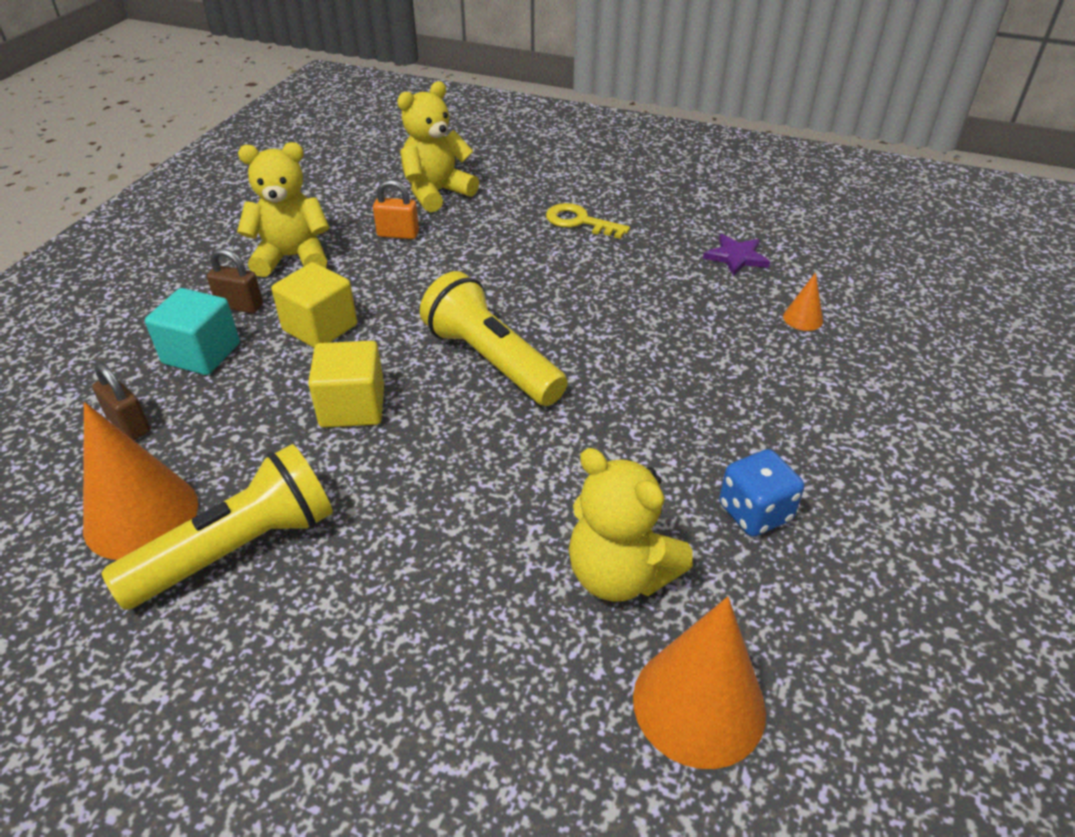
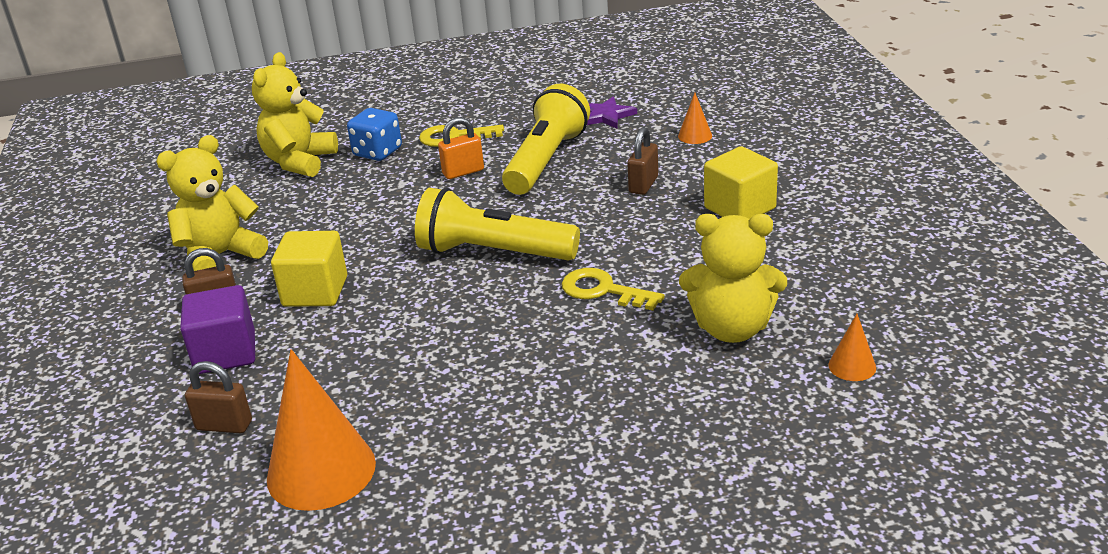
camera: 30 degrees left, 10 degrees down
(201, 353) = (225, 353): turquoise cube -> purple cube
(238, 548) = (434, 449): yellow flashlight -> yellow flashlight (546, 160)
(352, 407) = (414, 327): yellow cube -> yellow cube (740, 208)
(398, 234) = (302, 203): orange padlock -> orange padlock (463, 172)
(544, 456) = (603, 290): none -> yellow key
(697, 352) = (643, 185): none -> brown padlock
(699, 704) = (852, 366): orange cone -> orange cone, size x0.45
(755, 512) = (781, 257): blue dice -> blue dice (377, 152)

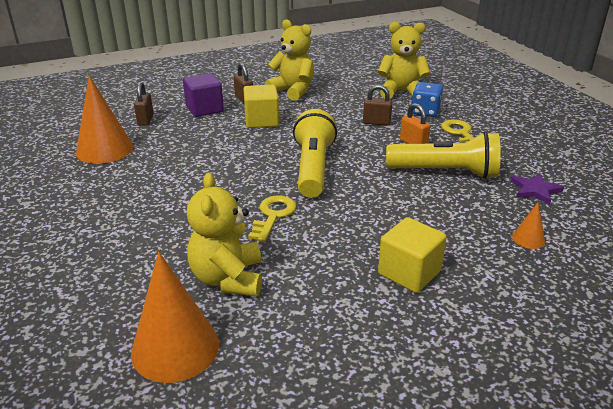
camera: 75 degrees right, 0 degrees up
(643, 185) = (428, 219): brown padlock -> brown padlock (376, 122)
(852, 366) = (175, 348): orange cone -> orange cone, size x2.20

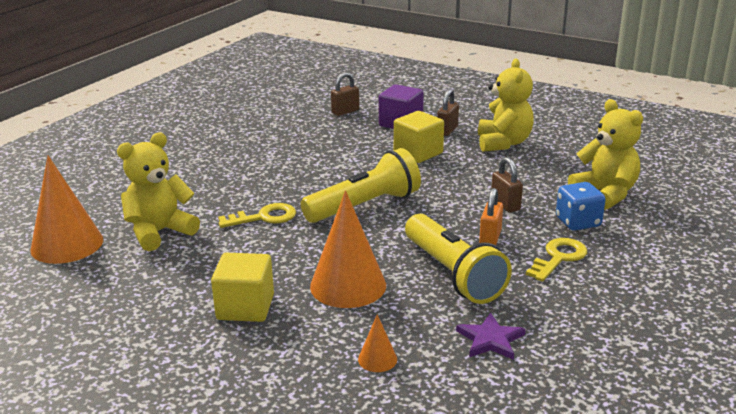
camera: 55 degrees right, 5 degrees down
(104, 149) = (278, 119): orange cone -> orange cone (348, 285)

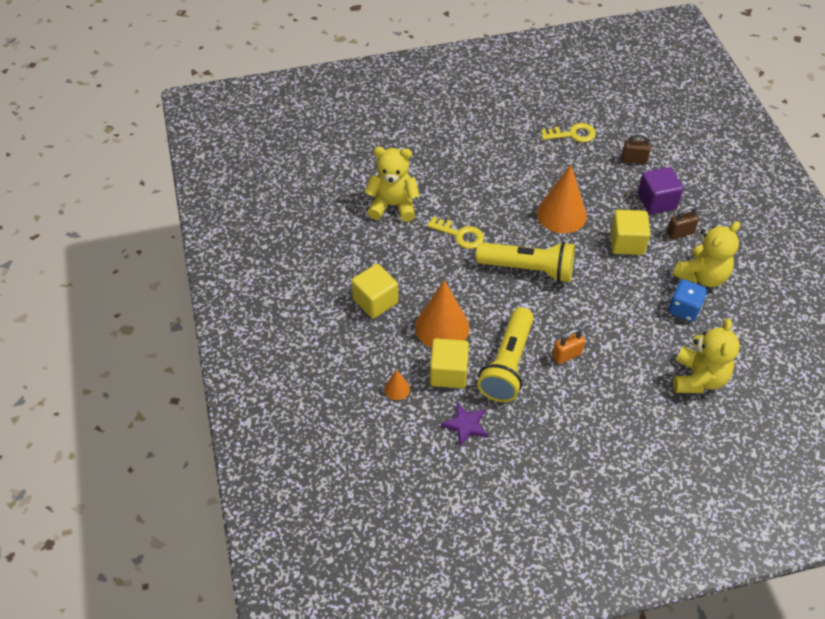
camera: 45 degrees right, 25 degrees up
(67, 244) = (339, 181): orange cone -> orange cone (561, 214)
(409, 313) = (448, 373): none -> yellow cube
(505, 205) = (616, 335): brown padlock -> none
(559, 258) = (585, 403): yellow key -> yellow key (572, 134)
(578, 222) = (641, 386): blue dice -> blue dice (684, 309)

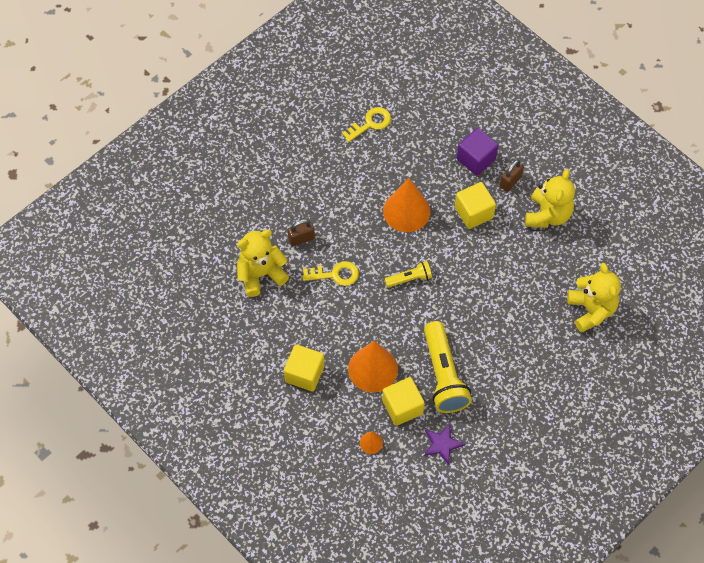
camera: 30 degrees left, 10 degrees up
(528, 269) = (409, 278): yellow flashlight -> yellow flashlight, size x0.52
(567, 355) = (483, 342): orange padlock -> none
(634, 160) = (435, 125): brown padlock -> brown padlock (301, 239)
(684, 309) = (550, 253): blue dice -> none

